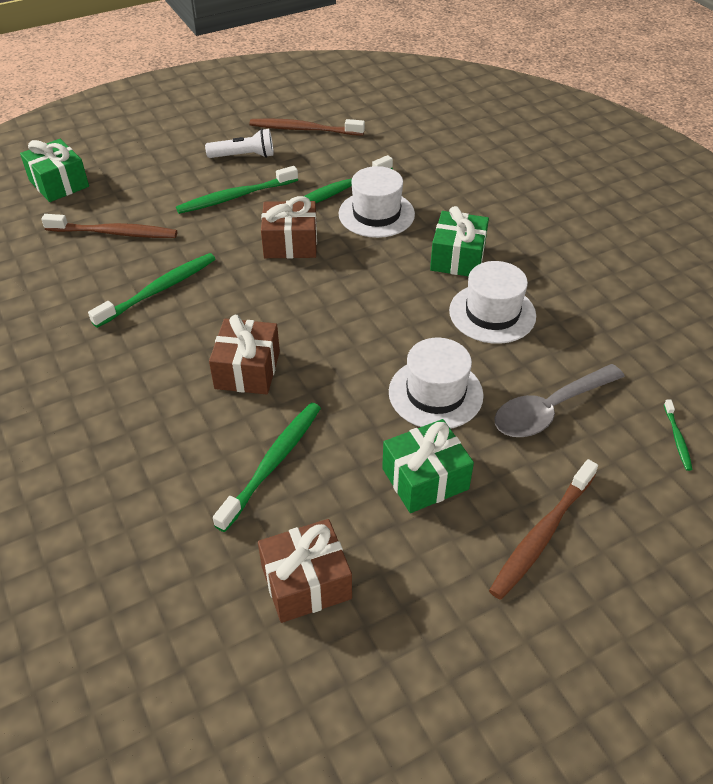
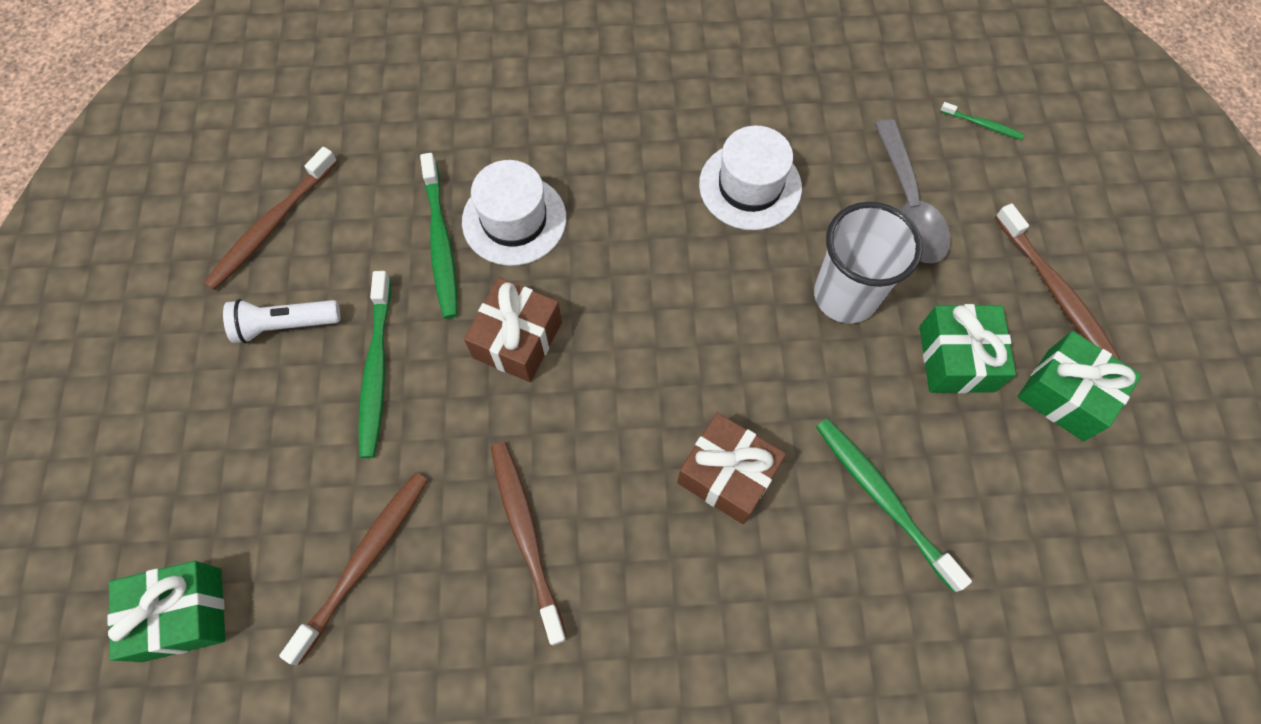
camera: 65 degrees left, 20 degrees up
(159, 290) = (526, 534): green toothbrush -> brown toothbrush
(244, 156) = (285, 325): white flashlight -> white flashlight turned 120 degrees counterclockwise
(306, 582) = (1048, 524): brown gift -> none
(435, 393) = (845, 296): white hat -> white cup
(457, 258) = (642, 174): green gift -> green gift (1065, 394)

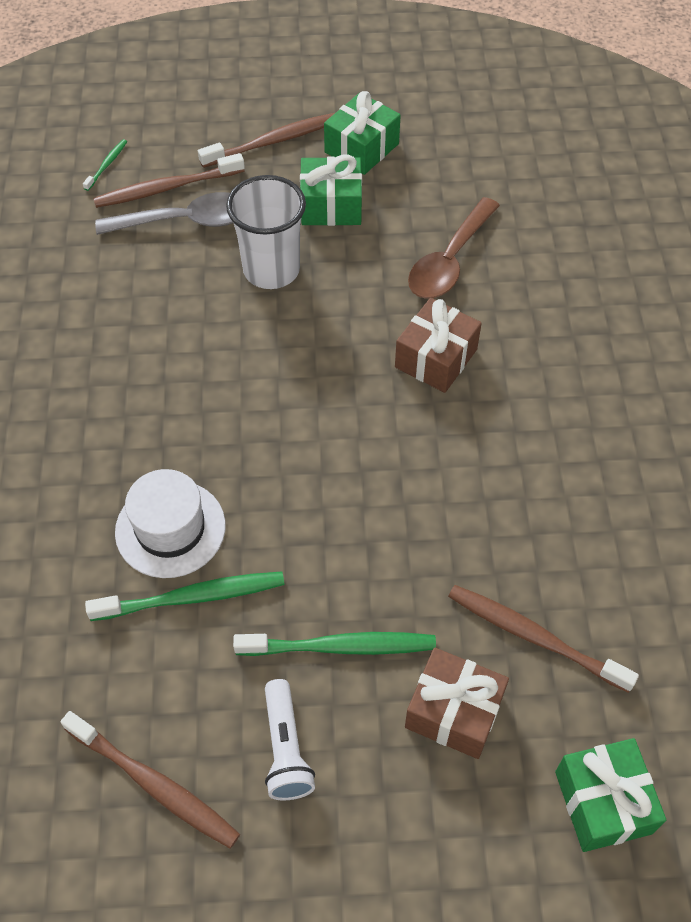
camera: 90 degrees left, 10 degrees down
(517, 340) = (308, 519): brown gift -> brown gift (454, 712)
(526, 534) = (498, 504): brown toothbrush -> brown toothbrush (166, 188)
(750, 186) = (151, 331): white hat -> none
(882, 498) = (449, 261): green toothbrush -> brown spoon

